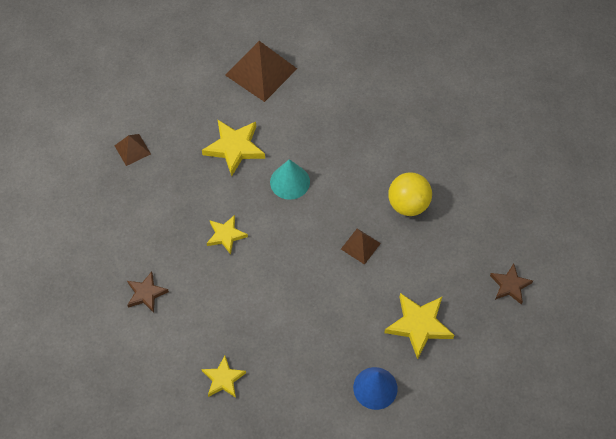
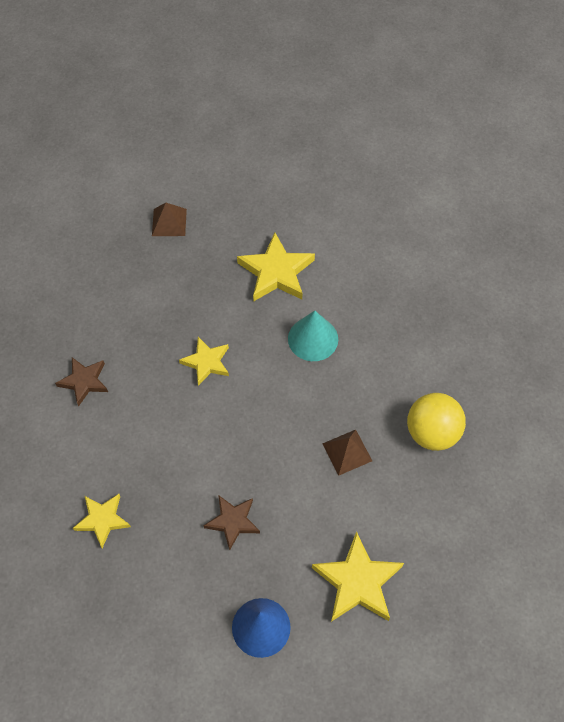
camera: 30 degrees right, 0 degrees up
(261, 71) = (357, 203): brown pyramid -> none
(510, 285) = (497, 595): brown star -> brown star (233, 521)

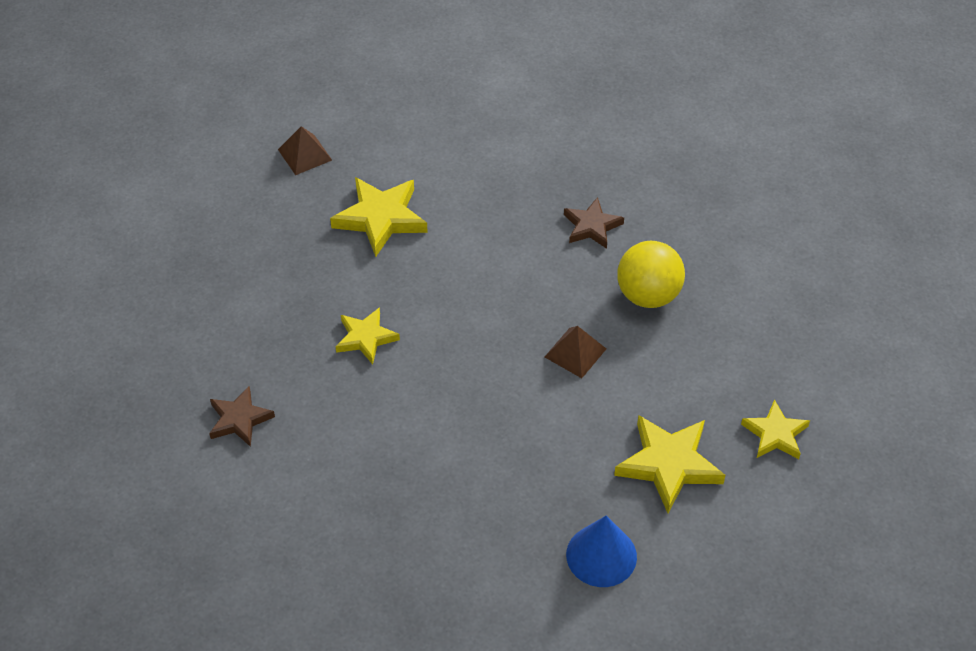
camera: 30 degrees left, 10 degrees down
(102, 520) = (359, 542): yellow star -> yellow star (775, 434)
(169, 222) = (224, 220): brown pyramid -> brown pyramid (304, 154)
(233, 521) = (502, 474): brown star -> brown star (592, 226)
(313, 339) = (465, 264): turquoise cone -> none

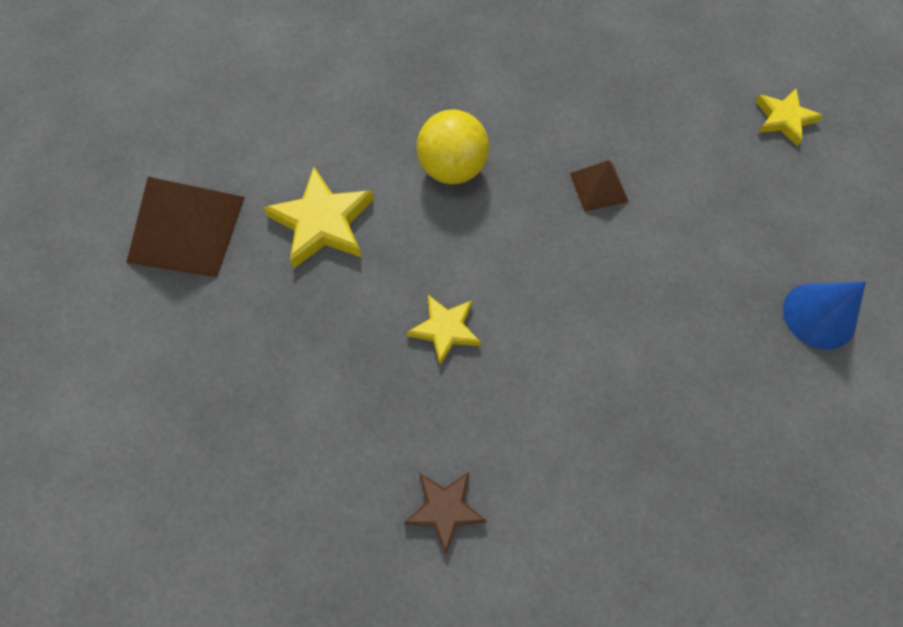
camera: 50 degrees left, 15 degrees up
(304, 154) = (186, 229): brown pyramid -> brown pyramid, size x1.94
(592, 226) = (480, 85): brown star -> none
(648, 295) = (583, 100): yellow ball -> yellow ball (452, 168)
(669, 464) = (761, 205): yellow star -> none

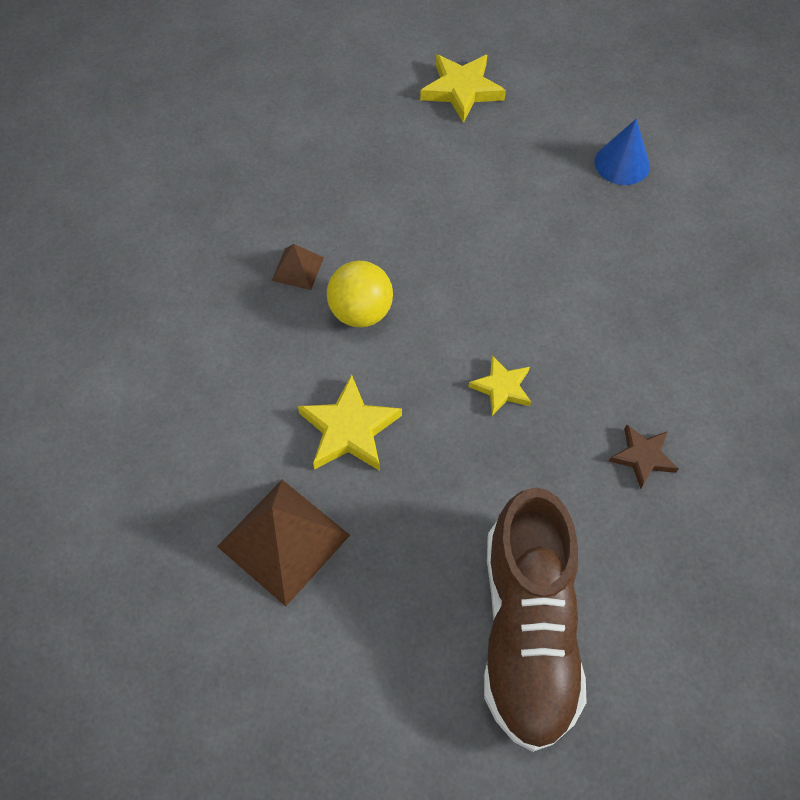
camera: 60 degrees left, 5 degrees down
(190, 480) = (527, 630): none -> brown shoe
(599, 187) = (443, 227): brown pyramid -> brown pyramid (297, 268)
(783, 119) = (462, 90): yellow star -> yellow star, size x1.58

